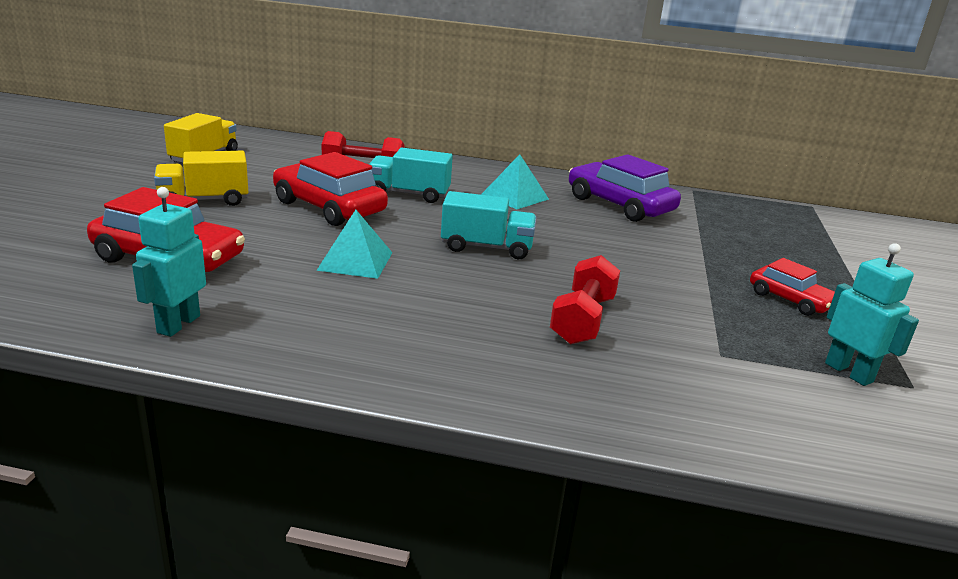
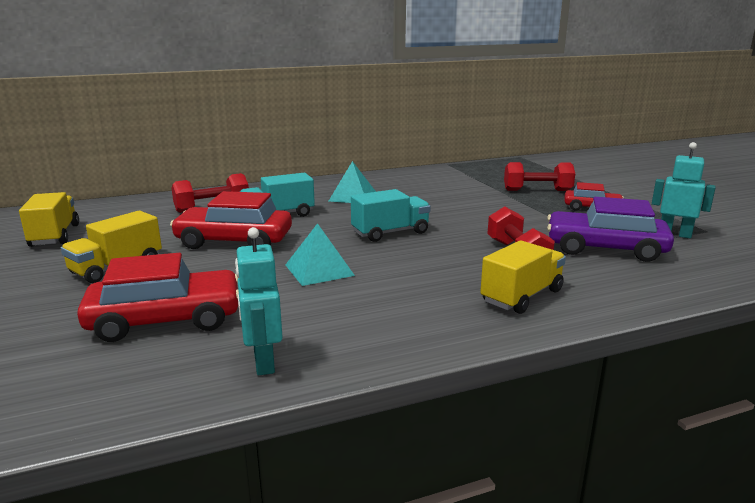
camera: 30 degrees left, 5 degrees down
(505, 364) = (522, 296): none -> yellow truck
(619, 205) = (423, 184): purple car -> purple car (605, 248)
(753, 255) = (537, 190): none -> red dumbbell

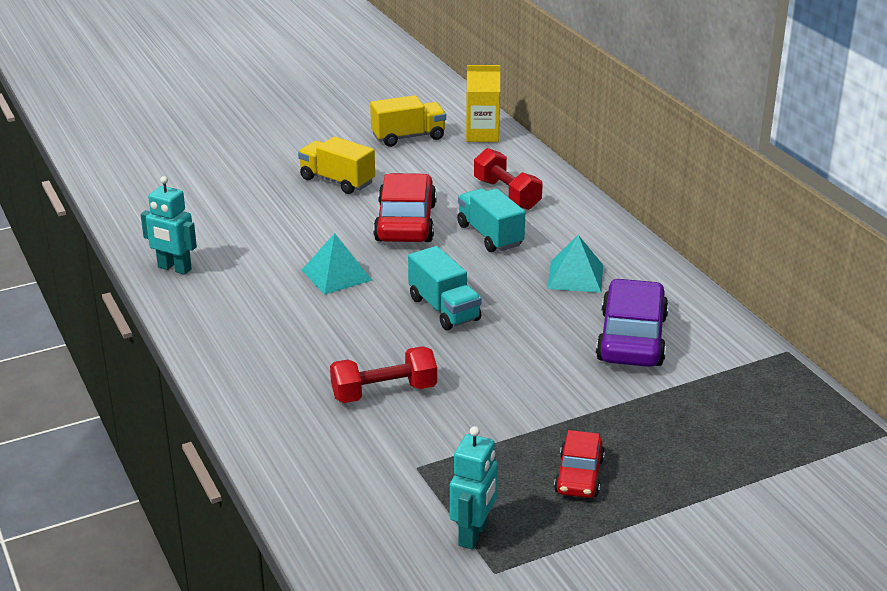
camera: 85 degrees right, 10 degrees up
(91, 210) = (482, 135): none -> yellow carton
(166, 319) = (241, 221): red car -> none
(263, 362) = (174, 268): turquoise robot -> turquoise robot turned 135 degrees counterclockwise
(522, 296) = (277, 387): yellow truck -> none
(537, 190) = (657, 432): red dumbbell -> none
(605, 248) = (411, 461): purple car -> purple car (631, 338)

